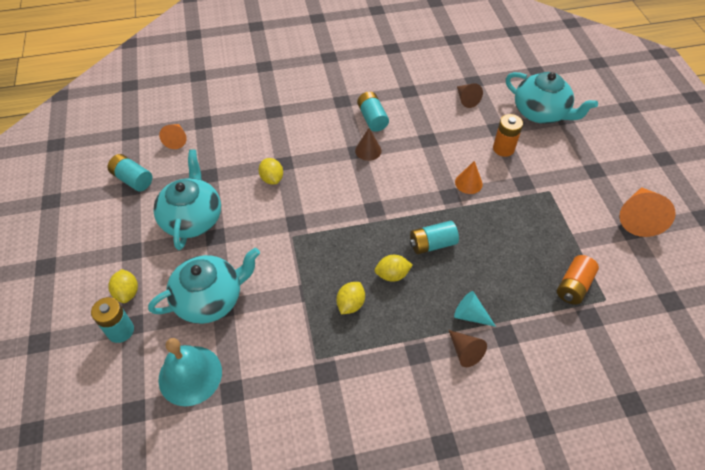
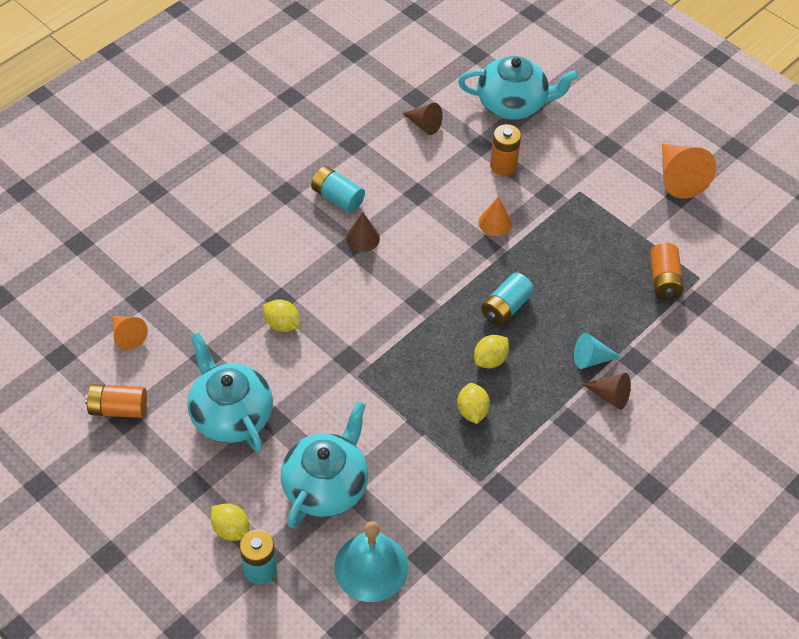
camera: 35 degrees left, 0 degrees up
(133, 179) = (118, 408): turquoise battery -> orange battery

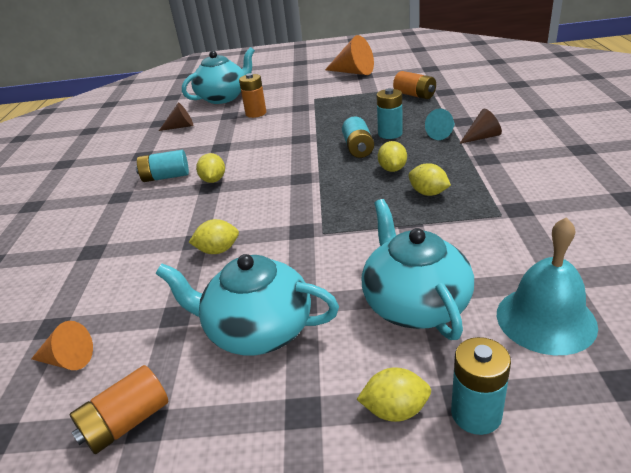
camera: 40 degrees left, 20 degrees down
(362, 238) = (213, 180): brown cone -> yellow lemon
(495, 223) = (289, 129): orange cone -> none
(555, 315) = (390, 134): none -> turquoise battery

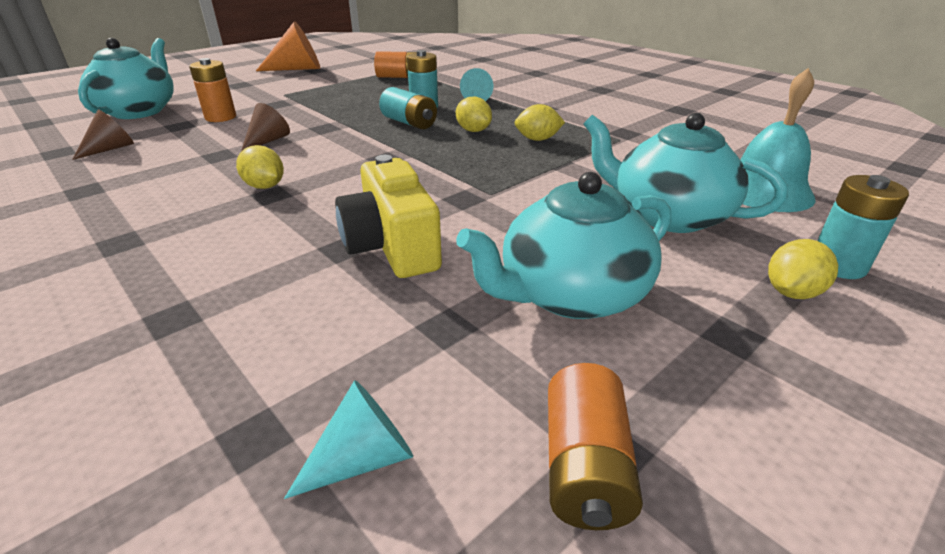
camera: 45 degrees left, 0 degrees up
(68, 360) = (363, 458): orange cone -> turquoise cone
(166, 177) = (175, 201): turquoise battery -> none
(218, 250) = (392, 246): yellow lemon -> yellow camera
(482, 137) = (514, 95): brown cone -> brown cone (267, 141)

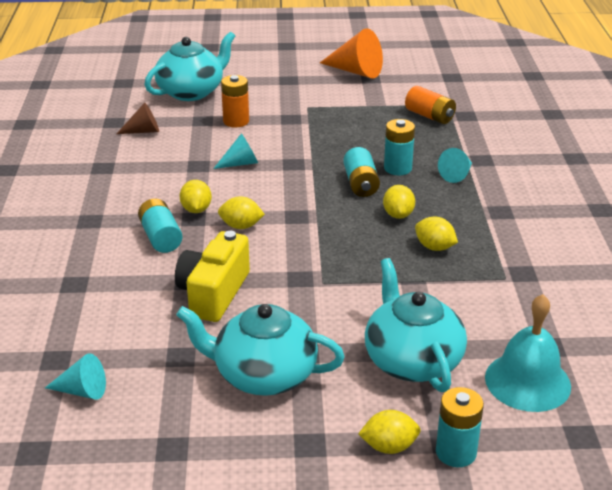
camera: 40 degrees right, 0 degrees up
(250, 223) = (161, 237): none -> turquoise battery
(267, 141) = (240, 163): brown cone -> turquoise cone
(338, 182) = (241, 226): none -> yellow lemon
(584, 467) = (153, 445): orange battery -> none

